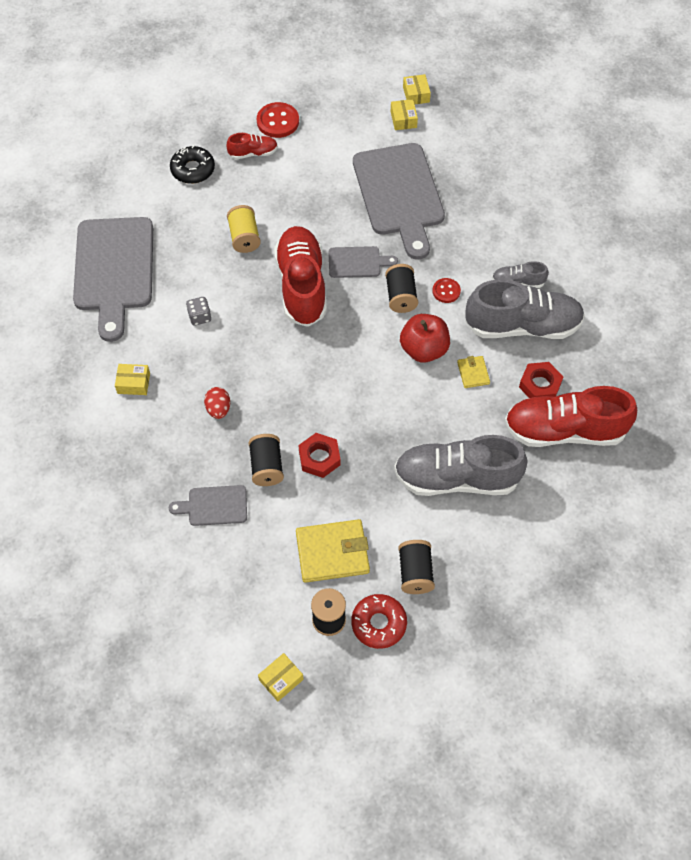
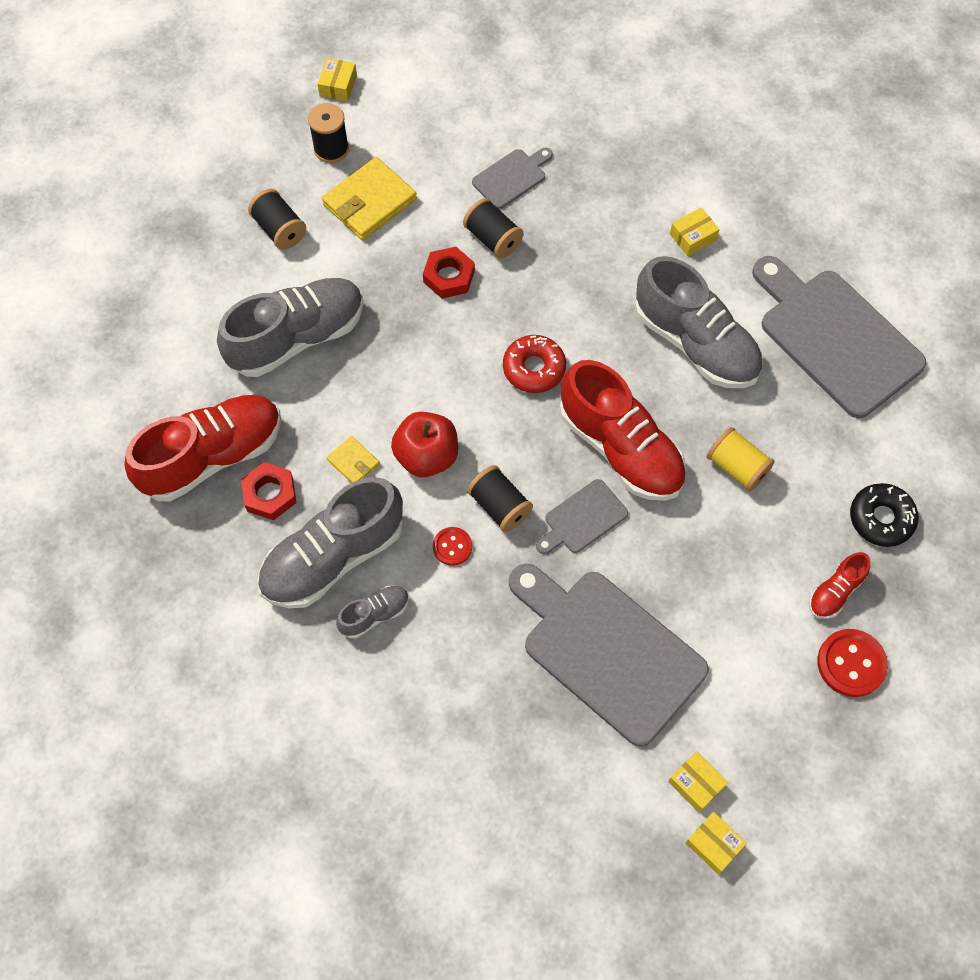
camera: 145 degrees right, 5 degrees up
(200, 317) = (695, 343): grey dice -> grey shoe
(218, 409) = (587, 263): red egg -> none
(379, 623) = (284, 171): red donut -> red donut (534, 368)

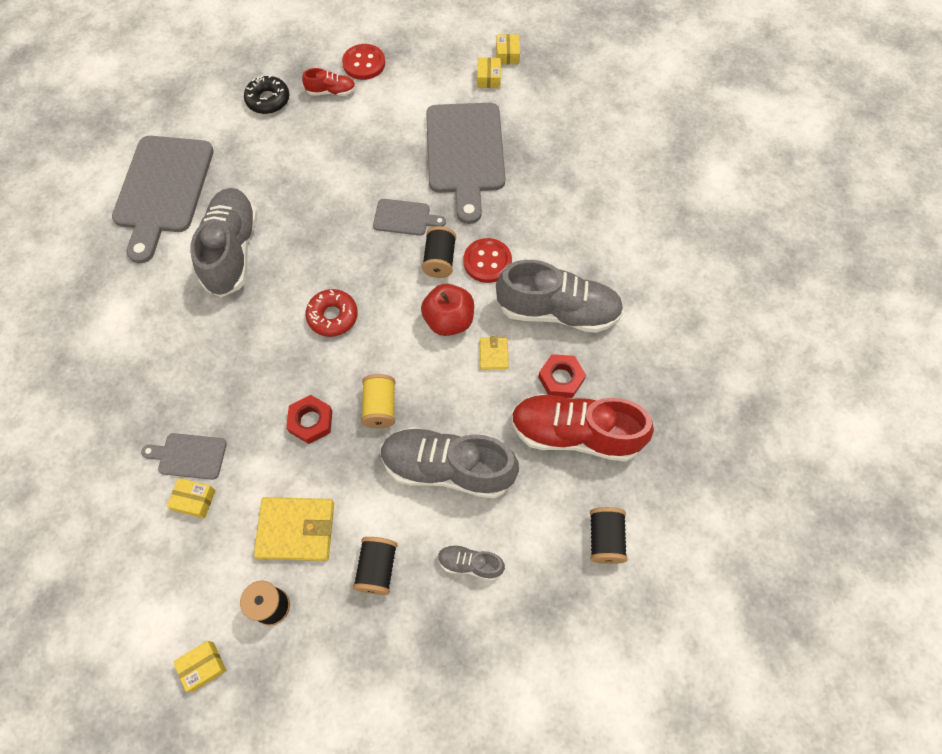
camera: 135 degrees left, 0 degrees up
(374, 615) = (564, 263): grey shoe -> grey shoe (470, 564)
(452, 547) = (487, 261): red button -> red button, size x1.66
(493, 238) = (254, 422): black spool -> black spool (605, 539)
(620, 448) = (342, 234): red shoe -> none
(693, 237) = (147, 310): yellow box -> yellow box (194, 500)
(737, 467) = (299, 175): yellow spool -> yellow spool (380, 407)

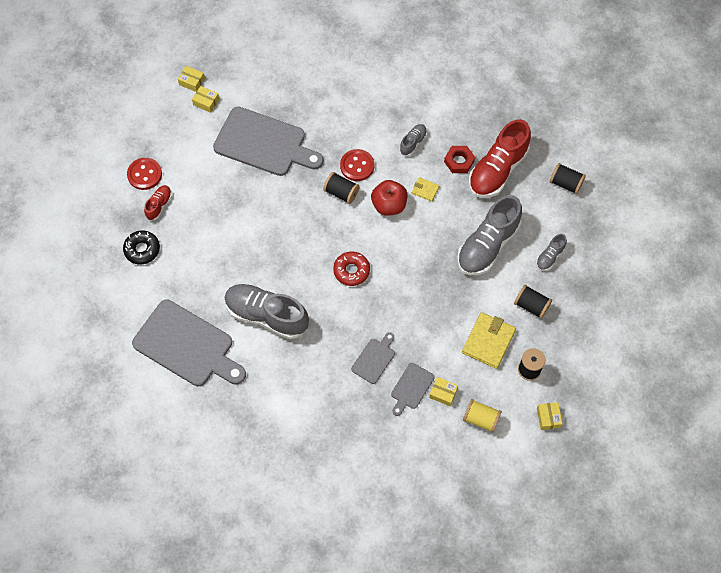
camera: 65 degrees left, 0 degrees up
(194, 500) = (443, 393): yellow box -> yellow box turned 75 degrees clockwise
(311, 421) = (421, 309): red nut -> none
(380, 407) = (430, 267): yellow spool -> yellow spool (481, 419)
(405, 218) = (297, 200): grey cutting board -> grey cutting board (374, 359)
(557, 311) = (413, 143): grey shoe -> grey shoe, size x0.47

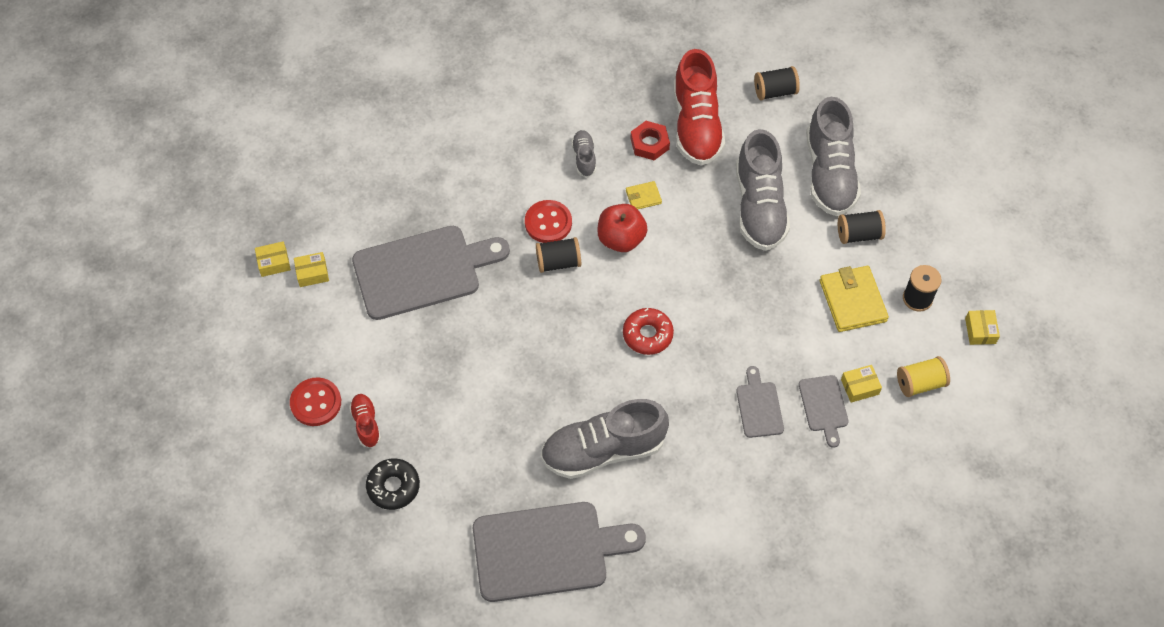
camera: 40 degrees left, 5 degrees down
(548, 417) = (980, 331): yellow box -> yellow box turned 45 degrees clockwise
(550, 257) = (829, 173): grey shoe -> grey shoe, size x2.14

